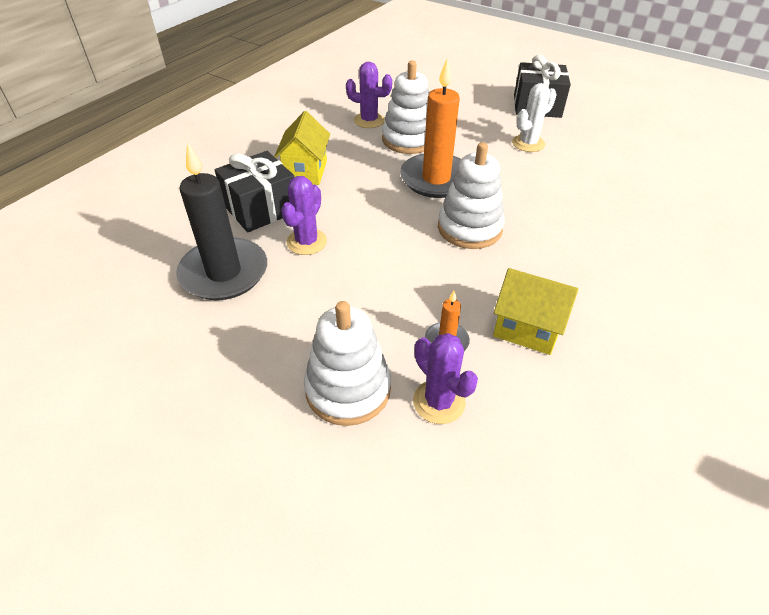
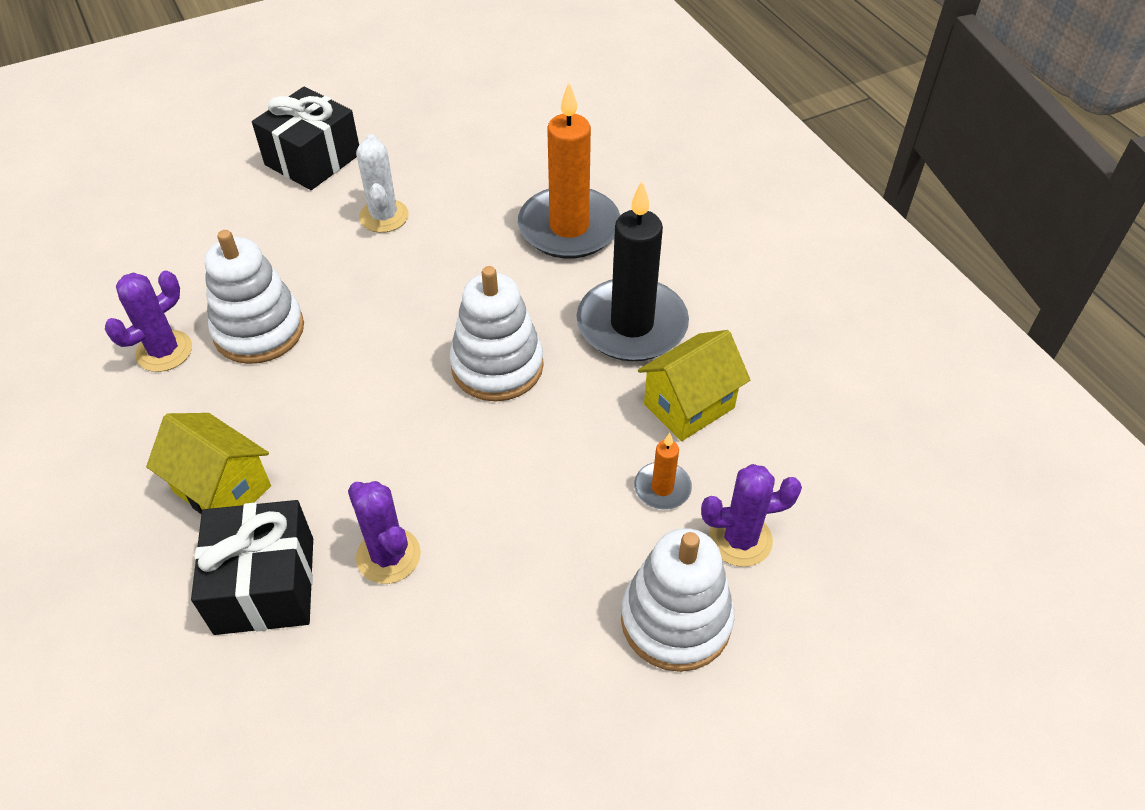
camera: 60 degrees left, 5 degrees up
(224, 273) = (377, 688): black candle -> black candle (632, 325)
(436, 179) = (374, 347): orange candle -> orange candle (569, 227)

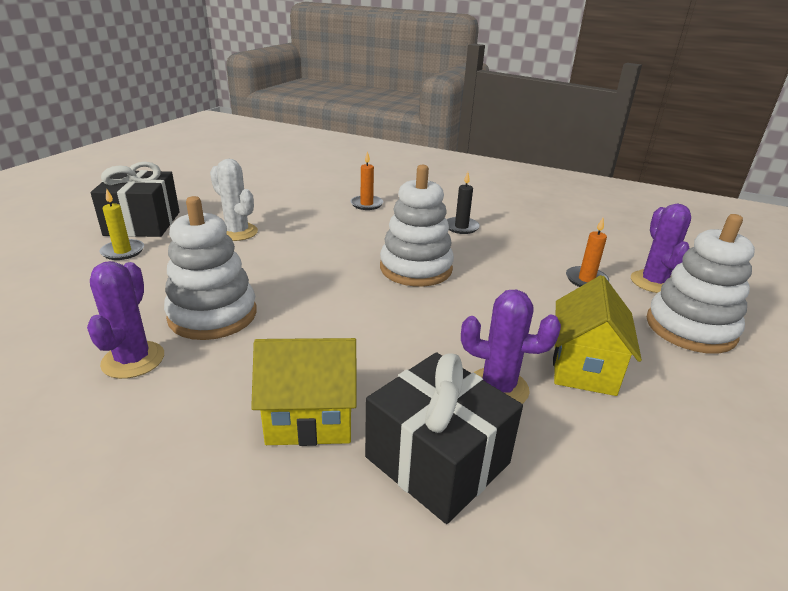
camera: 40 degrees left, 20 degrees down
(262, 199) = (123, 251): none -> yellow candle
(569, 227) = (366, 204): orange candle -> orange candle, size x0.45
(632, 325) = (461, 227): black candle -> black candle, size x0.45
(689, 406) = (541, 245): yellow house -> yellow house (583, 367)
(740, 539) = (653, 282): purple cactus -> purple cactus turned 45 degrees counterclockwise

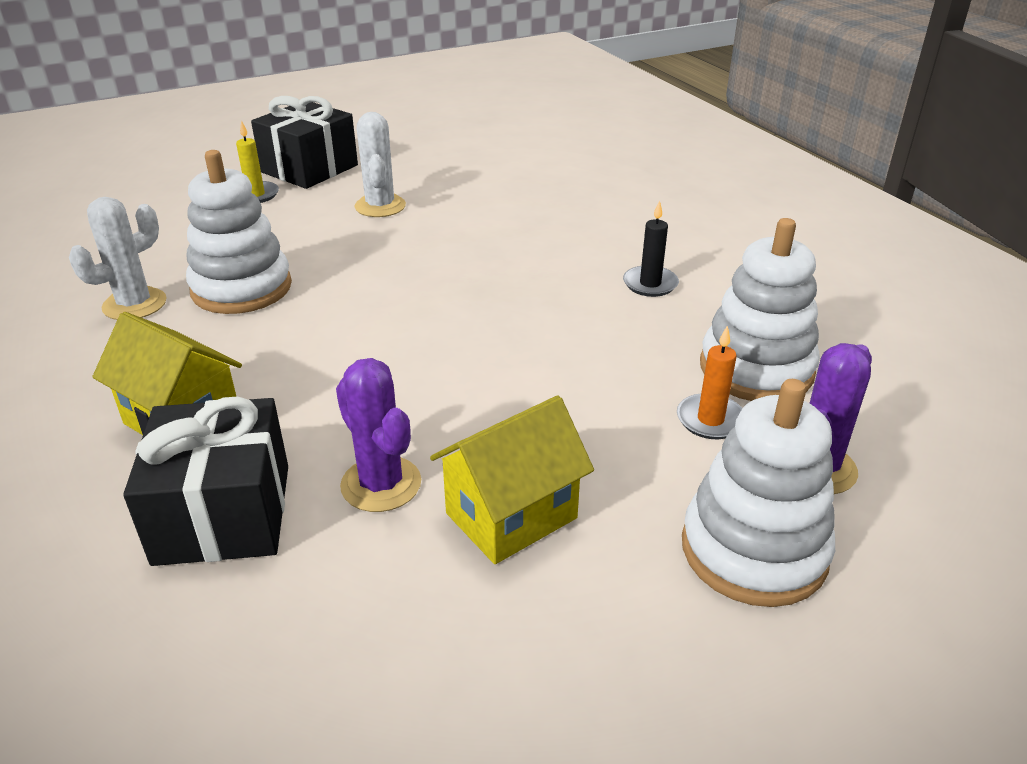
camera: 40 degrees right, 5 degrees up
(133, 360) = (134, 304): purple cactus -> white cactus
(366, 204) = (572, 214): orange candle -> none
(416, 268) = (505, 316): white stacking toy -> white stacking toy (756, 369)

